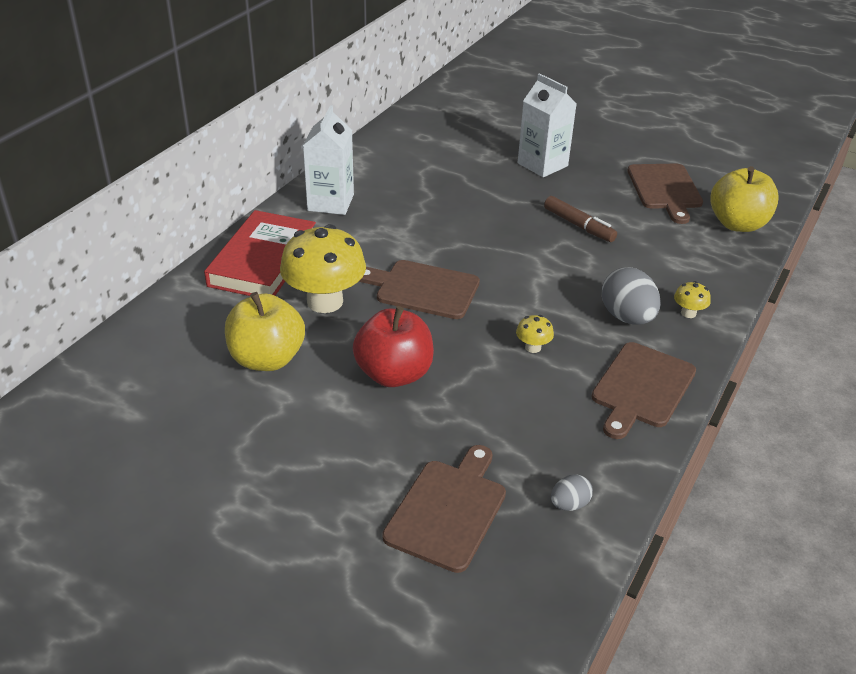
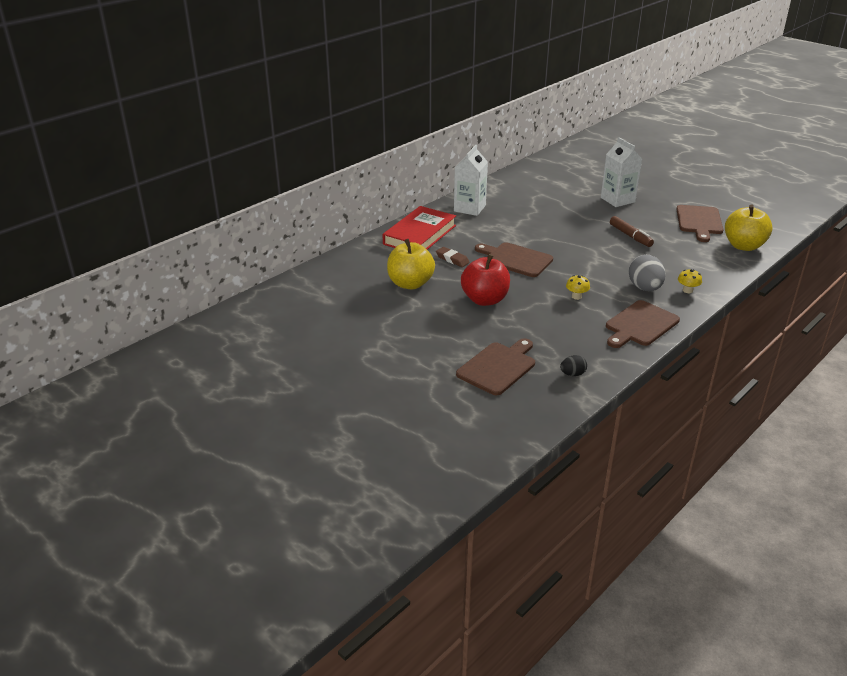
camera: 15 degrees right, 5 degrees down
(325, 301) = (452, 259): yellow mushroom -> brown eraser
(569, 504) = (572, 374): grey egg -> black egg

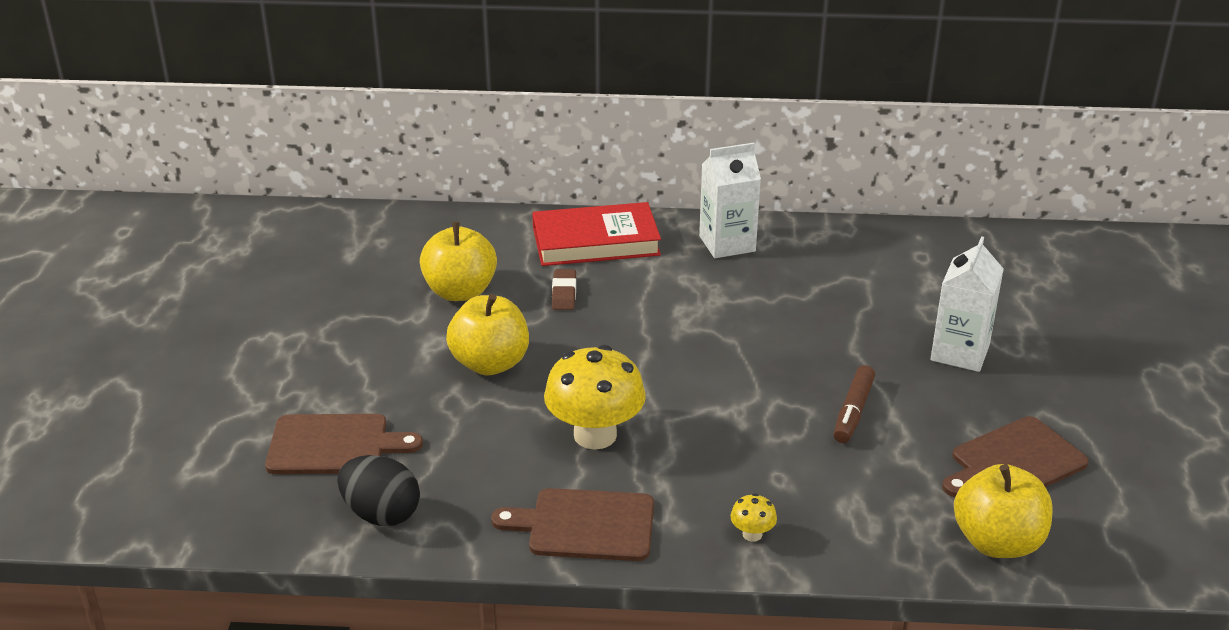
camera: 50 degrees right, 0 degrees up
(485, 300) = (490, 363): red apple -> yellow apple
(515, 259) = (632, 341): brown cutting board -> none
(572, 374) = (381, 514): black egg -> black egg, size x1.88
(576, 296) = (595, 435): yellow mushroom -> yellow mushroom, size x2.35
(644, 288) = (702, 488): grey egg -> none

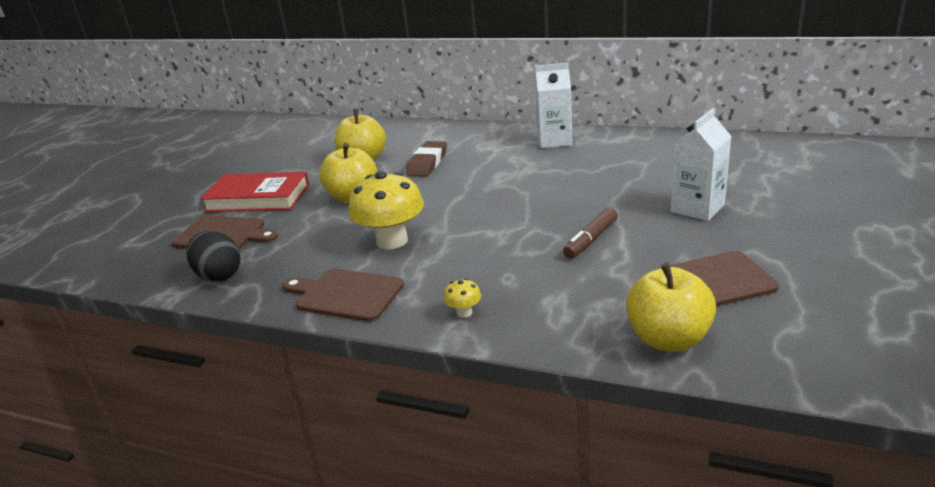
camera: 20 degrees right, 5 degrees down
(564, 293) = (427, 163): brown eraser -> brown eraser, size x1.54
(595, 241) = (467, 138): red book -> red book (258, 198)

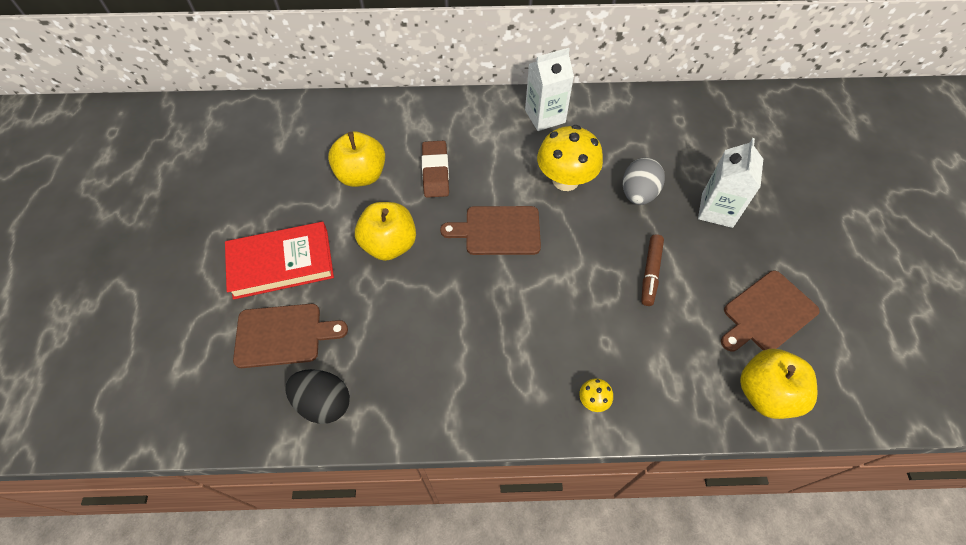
camera: 25 degrees left, 30 degrees up
(346, 295) = (473, 401): brown cutting board -> brown cutting board (498, 231)
(392, 241) = (471, 310): yellow mushroom -> yellow mushroom (565, 180)
(615, 191) = (638, 194): none -> grey egg

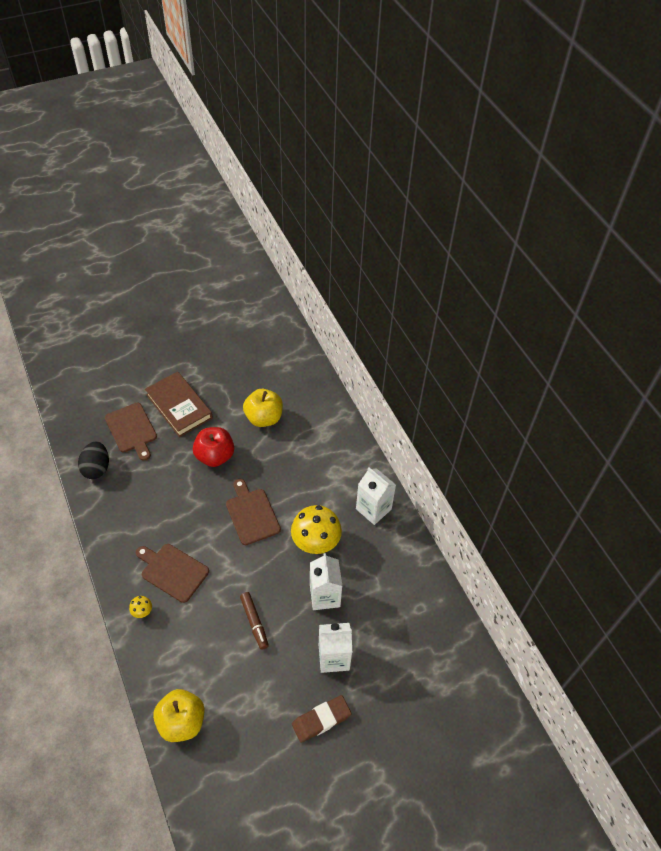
camera: 65 degrees right, 5 degrees down
(281, 263) = (179, 406): red book -> brown book
(389, 244) = (215, 456): yellow apple -> red apple
(435, 172) = (286, 458): brown eraser -> brown eraser (321, 720)
(638, 194) = (325, 596): grey egg -> white carton
(650, 273) = (254, 622): brown marker -> brown marker turned 105 degrees counterclockwise
(767, 313) = (249, 712): brown cutting board -> brown cutting board (172, 571)

